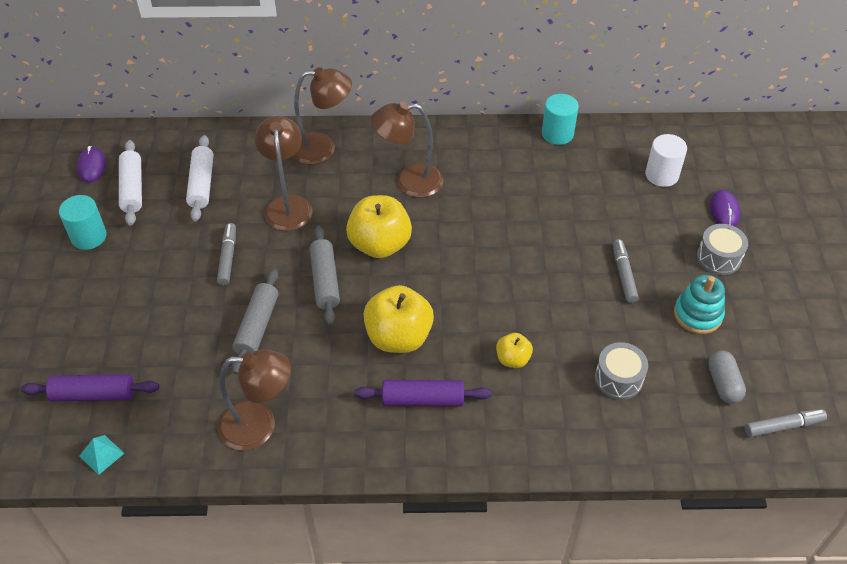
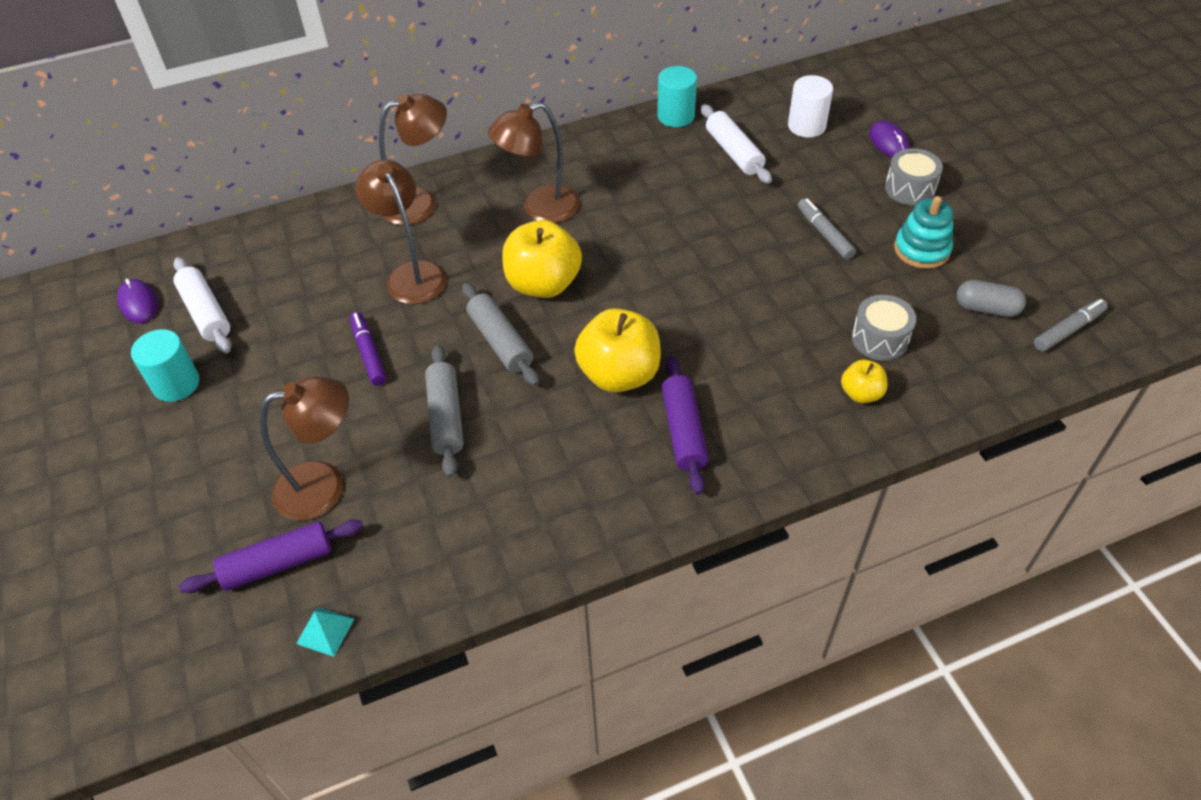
camera: 20 degrees left, 0 degrees up
(202, 184) = (293, 282): white rolling pin -> white rolling pin (734, 152)
(228, 257) = (368, 353): grey marker -> purple marker
(259, 426) = (508, 527): brown lamp -> brown lamp (324, 486)
(423, 399) = (683, 431): purple rolling pin -> purple rolling pin turned 75 degrees counterclockwise
(513, 359) = (758, 356): yellow apple -> yellow apple (861, 393)
(723, 384) = (986, 309): grey capsule -> grey capsule turned 45 degrees counterclockwise

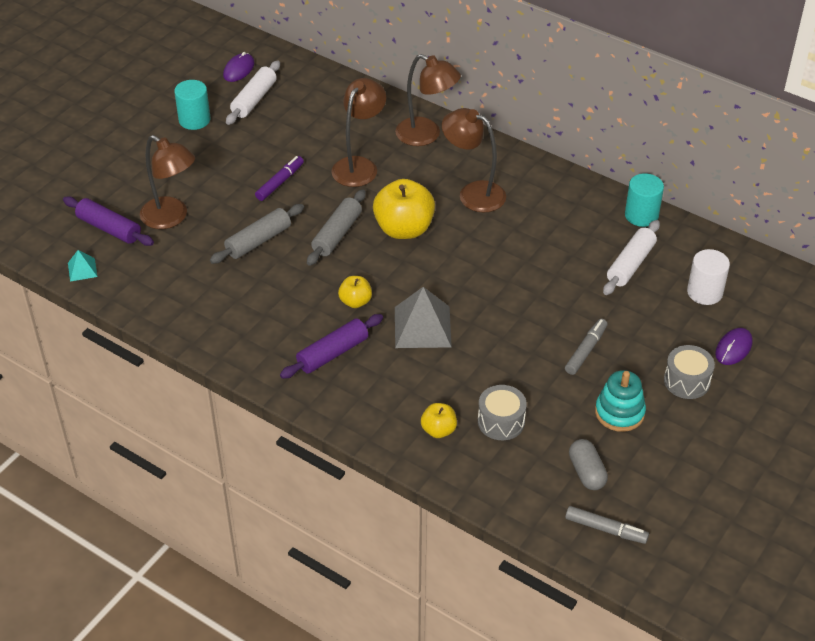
camera: 55 degrees right, 5 degrees down
(619, 374) = (355, 302): yellow apple -> yellow apple, size x0.52
(701, 337) = (422, 327): none -> grey pyramid

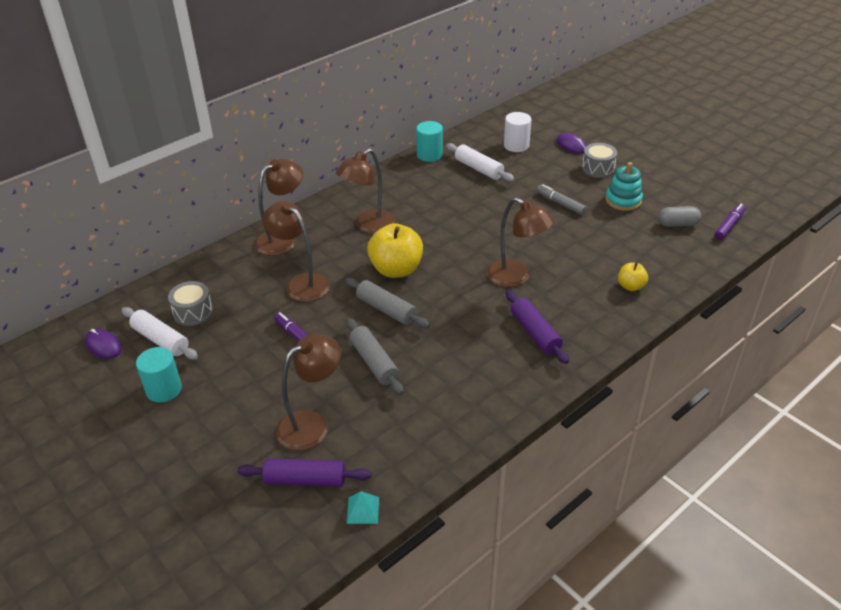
camera: 75 degrees left, 5 degrees down
(109, 228) = (305, 480): purple rolling pin -> purple rolling pin turned 45 degrees clockwise
(355, 302) = (476, 310): yellow apple -> none
(422, 327) = (516, 277): grey pyramid -> brown lamp
(501, 421) = (625, 254): grey drum -> grey drum (193, 312)
(605, 529) = (729, 225): grey marker -> purple marker

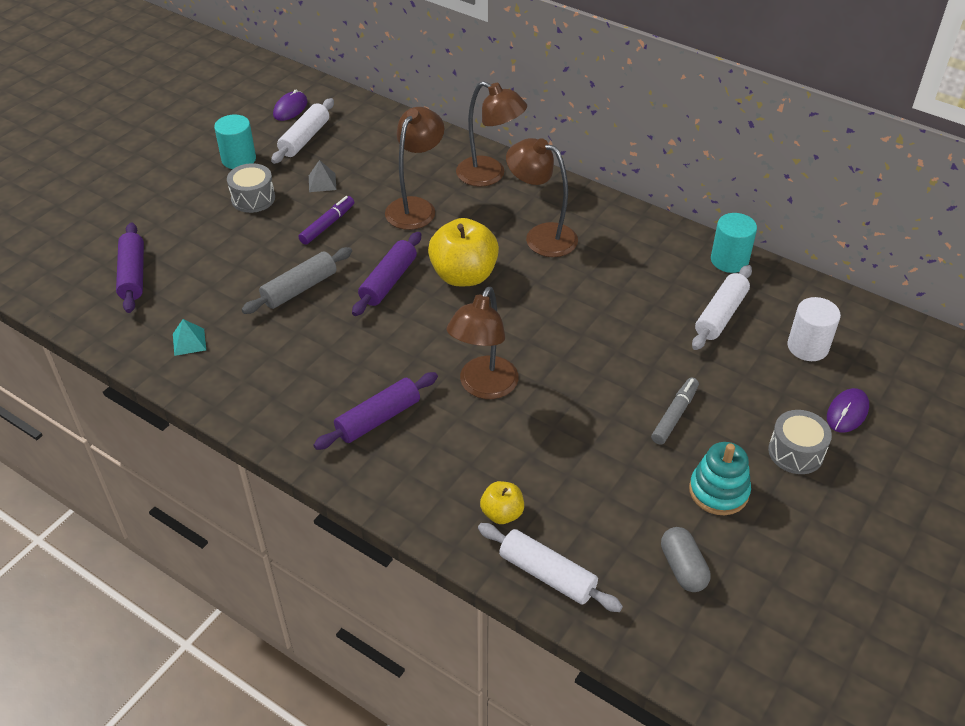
camera: 75 degrees right, 5 degrees up
(193, 312) = (349, 147): grey drum -> grey drum (253, 198)
(235, 335) = (322, 182): none -> grey pyramid
(312, 424) = (204, 263): brown lamp -> none
(362, 510) = (97, 321): turquoise pyramid -> turquoise pyramid (189, 342)
(386, 309) = (388, 281): grey rolling pin -> purple rolling pin
(680, 275) = (547, 574): none -> white rolling pin
(729, 225) = (710, 644): purple marker -> none

